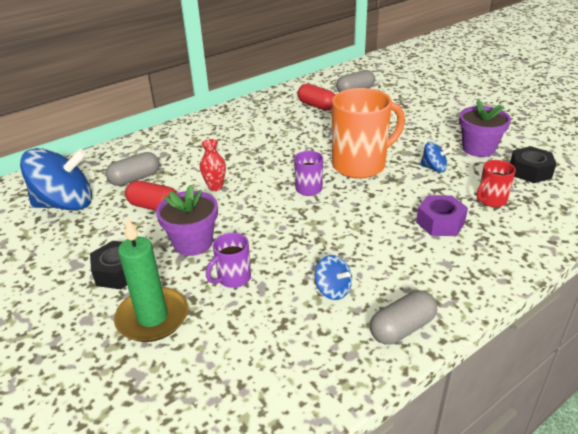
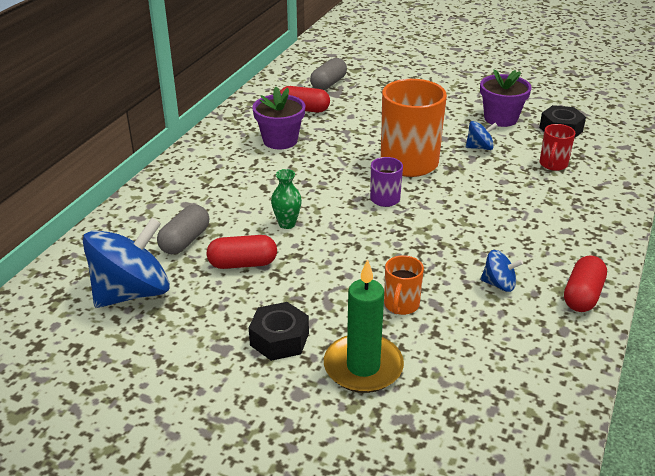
camera: 30 degrees left, 0 degrees up
(193, 243) = (325, 286): purple flower pot -> purple flower pot (280, 140)
(215, 187) = (287, 224): red vase -> green vase
(233, 278) = (401, 305): purple mug -> orange mug
(402, 328) = (582, 295): grey capsule -> red capsule
(440, 222) = (530, 197): purple nut -> none

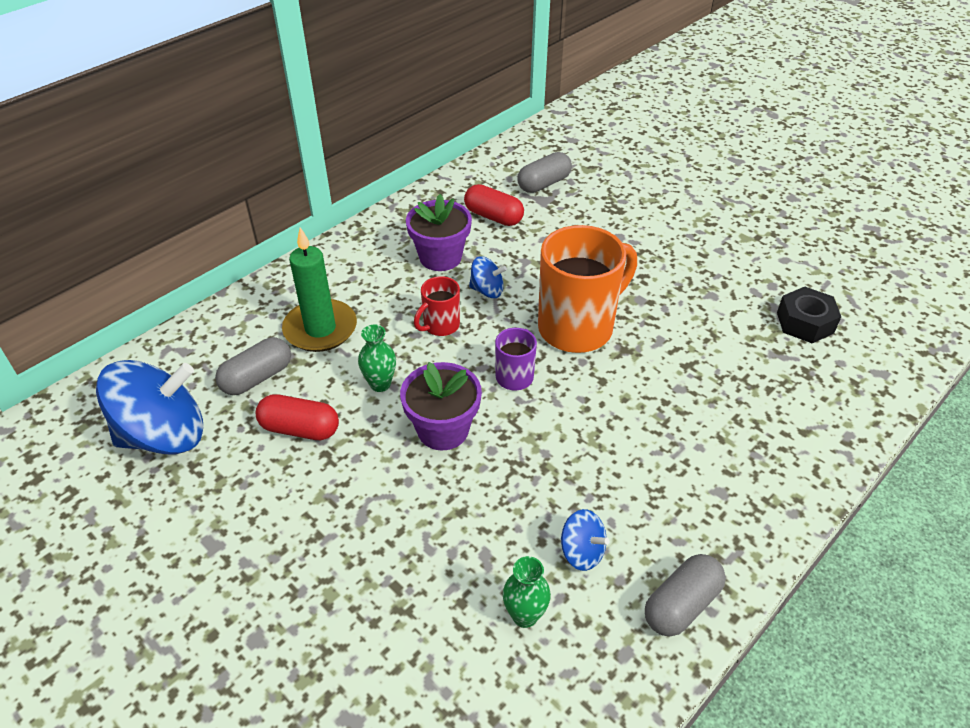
camera: 20 degrees right, 10 degrees up
(279, 339) = (279, 552): black nut -> none
(363, 367) = (348, 625): green candle -> green candle (320, 329)
(401, 305) = (443, 546): orange mug -> none
(479, 147) = (678, 326): blue spinning top -> blue spinning top (487, 290)
(484, 328) = (524, 615): none -> green vase
(500, 118) = (732, 286): purple flower pot -> purple flower pot (443, 430)
(553, 165) = (761, 378): red mug -> red mug (440, 326)
(582, 295) = (681, 604): red capsule -> grey capsule

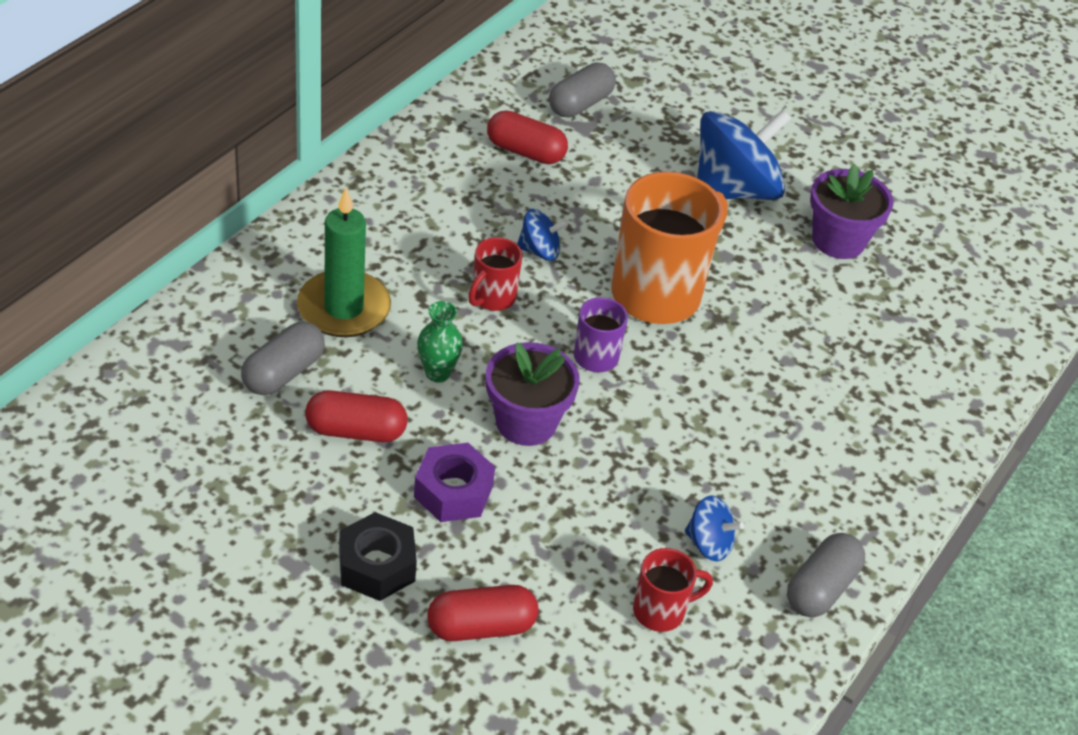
camera: 15 degrees left, 0 degrees up
(164, 435) = (191, 447): blue spinning top -> blue spinning top (734, 190)
(356, 617) = (481, 626): none -> red capsule
(366, 487) = (453, 491): none -> purple nut
(440, 257) = (470, 209): purple flower pot -> purple flower pot (838, 240)
(524, 615) = (661, 611): green vase -> red mug
(805, 323) = (919, 276): black nut -> black nut (377, 566)

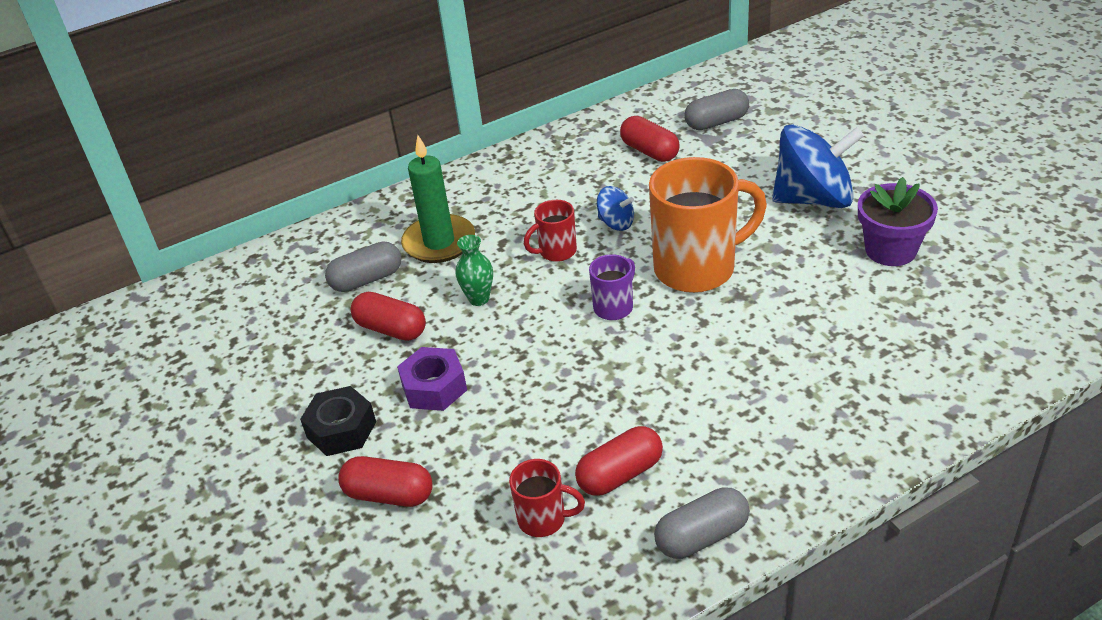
camera: 35 degrees right, 5 degrees down
(526, 422) = (524, 347): purple flower pot -> none
(709, 544) = (620, 474): blue spinning top -> red capsule

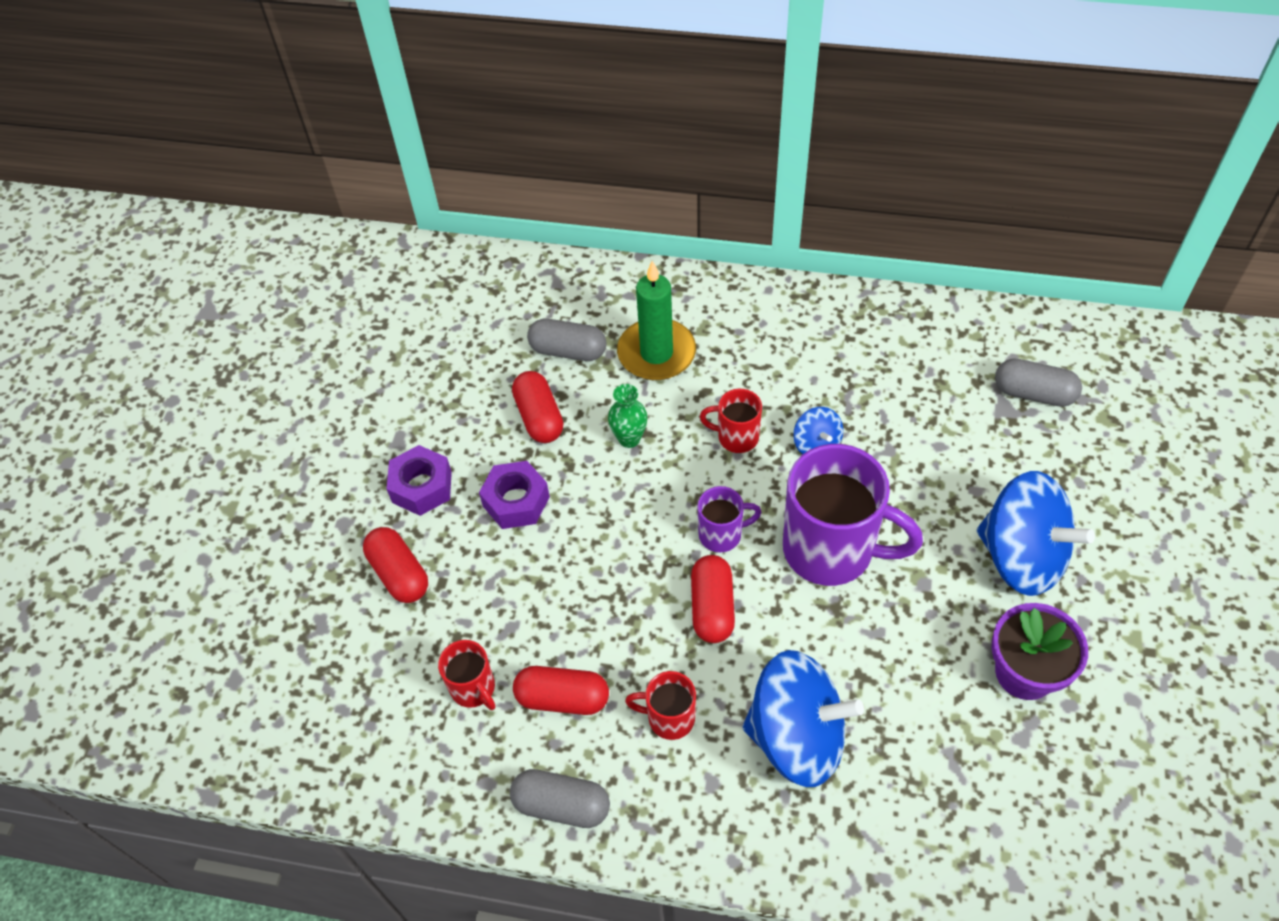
camera: 40 degrees right, 15 degrees up
(341, 430) = (422, 487): black nut -> purple nut
(649, 151) = (932, 383): red capsule -> red capsule (712, 607)
(697, 268) = (831, 550): orange mug -> purple mug
(710, 429) = (669, 718): none -> red mug
(806, 376) = (797, 736): none -> blue spinning top

